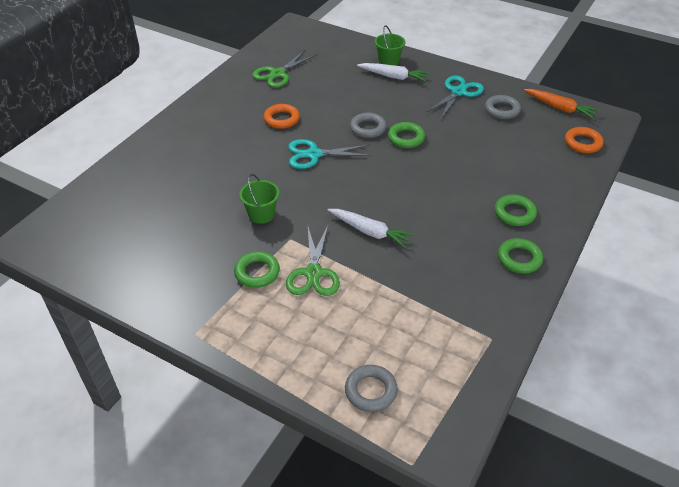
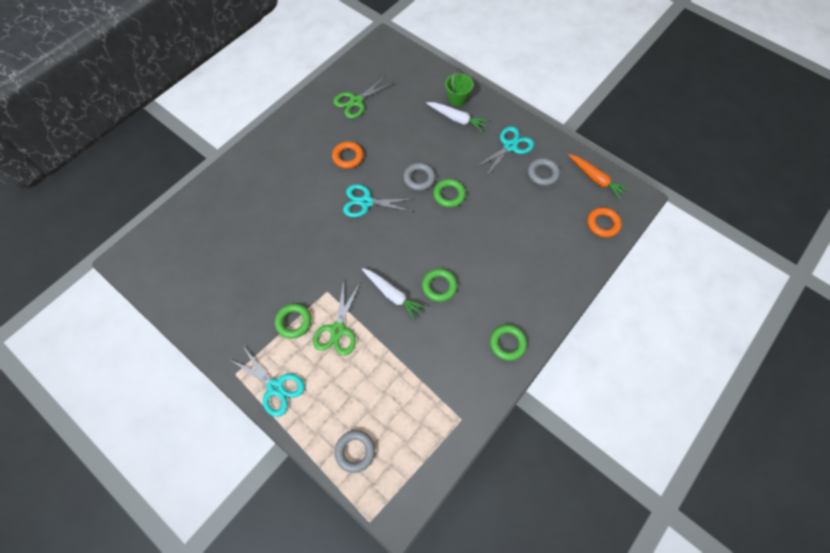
camera: 10 degrees right, 20 degrees up
(250, 340) = (275, 387): none -> turquoise scissors
(261, 214) = (309, 262): green bucket -> none
(514, 213) = (518, 294): green ring -> green ring (439, 286)

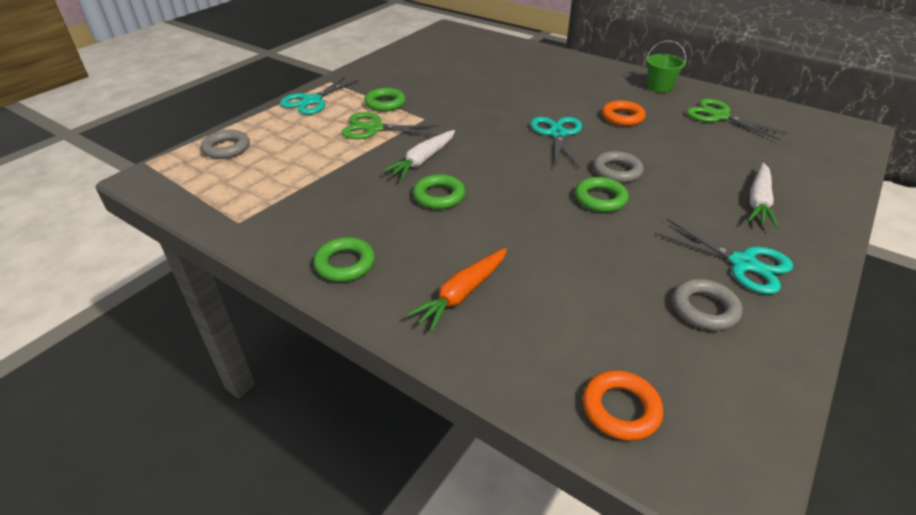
camera: 85 degrees right, 25 degrees down
(457, 99) = (803, 200): green bucket -> green bucket (659, 87)
(595, 179) = (742, 401): orange carrot -> orange carrot (462, 294)

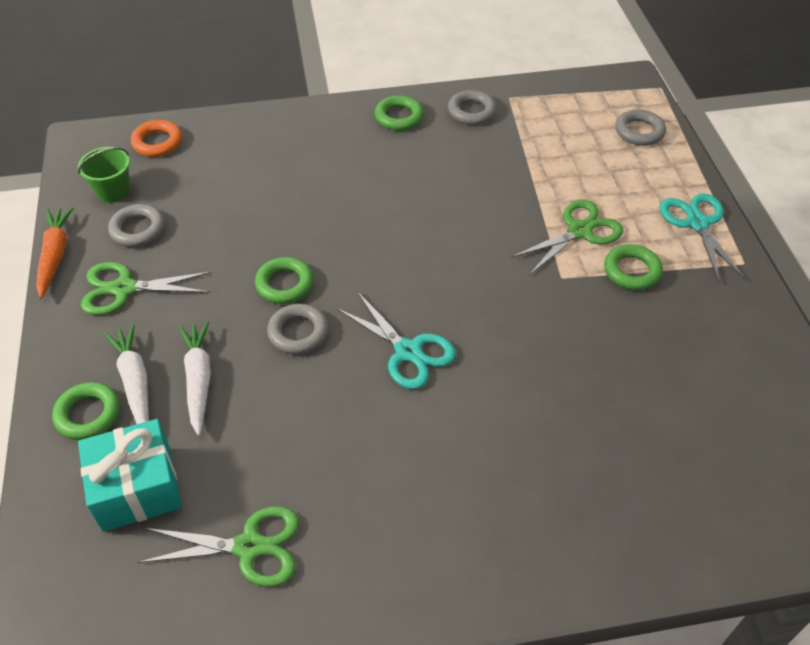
camera: 135 degrees right, 10 degrees up
(286, 229) = (471, 111): none -> grey ring
(423, 160) = (479, 225): white carrot -> white carrot (198, 380)
(439, 196) = (415, 200): green ring -> green ring (88, 414)
(462, 294) = (304, 144): orange carrot -> orange carrot (55, 255)
(622, 117) = (368, 443): orange ring -> none
(659, 87) = (381, 577): green bucket -> green bucket (113, 191)
(743, 263) = (124, 289): turquoise scissors -> green scissors
(777, 157) = (137, 488): none -> turquoise gift

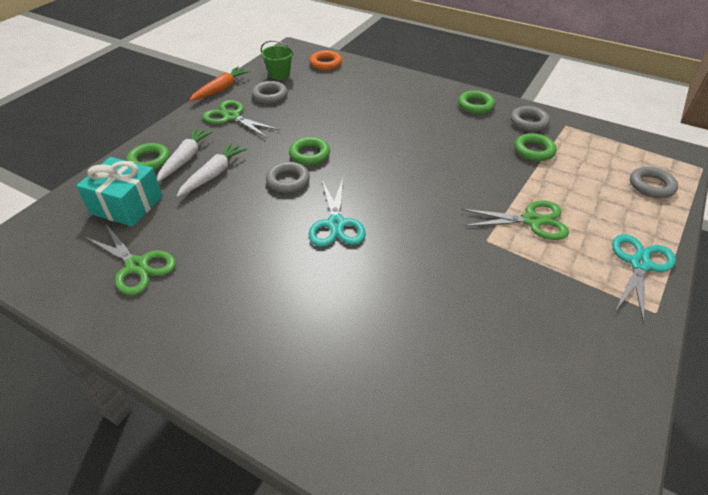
camera: 40 degrees right, 5 degrees down
(631, 271) = (546, 265): green ring -> green ring (534, 151)

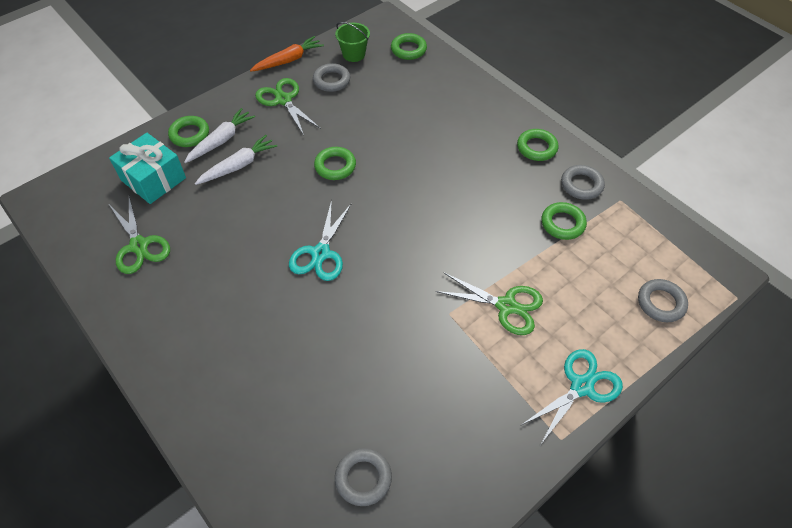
camera: 20 degrees right, 10 degrees up
(288, 181) = (301, 192): grey ring -> grey ring (363, 478)
(326, 63) = (408, 49): orange ring -> green ring

